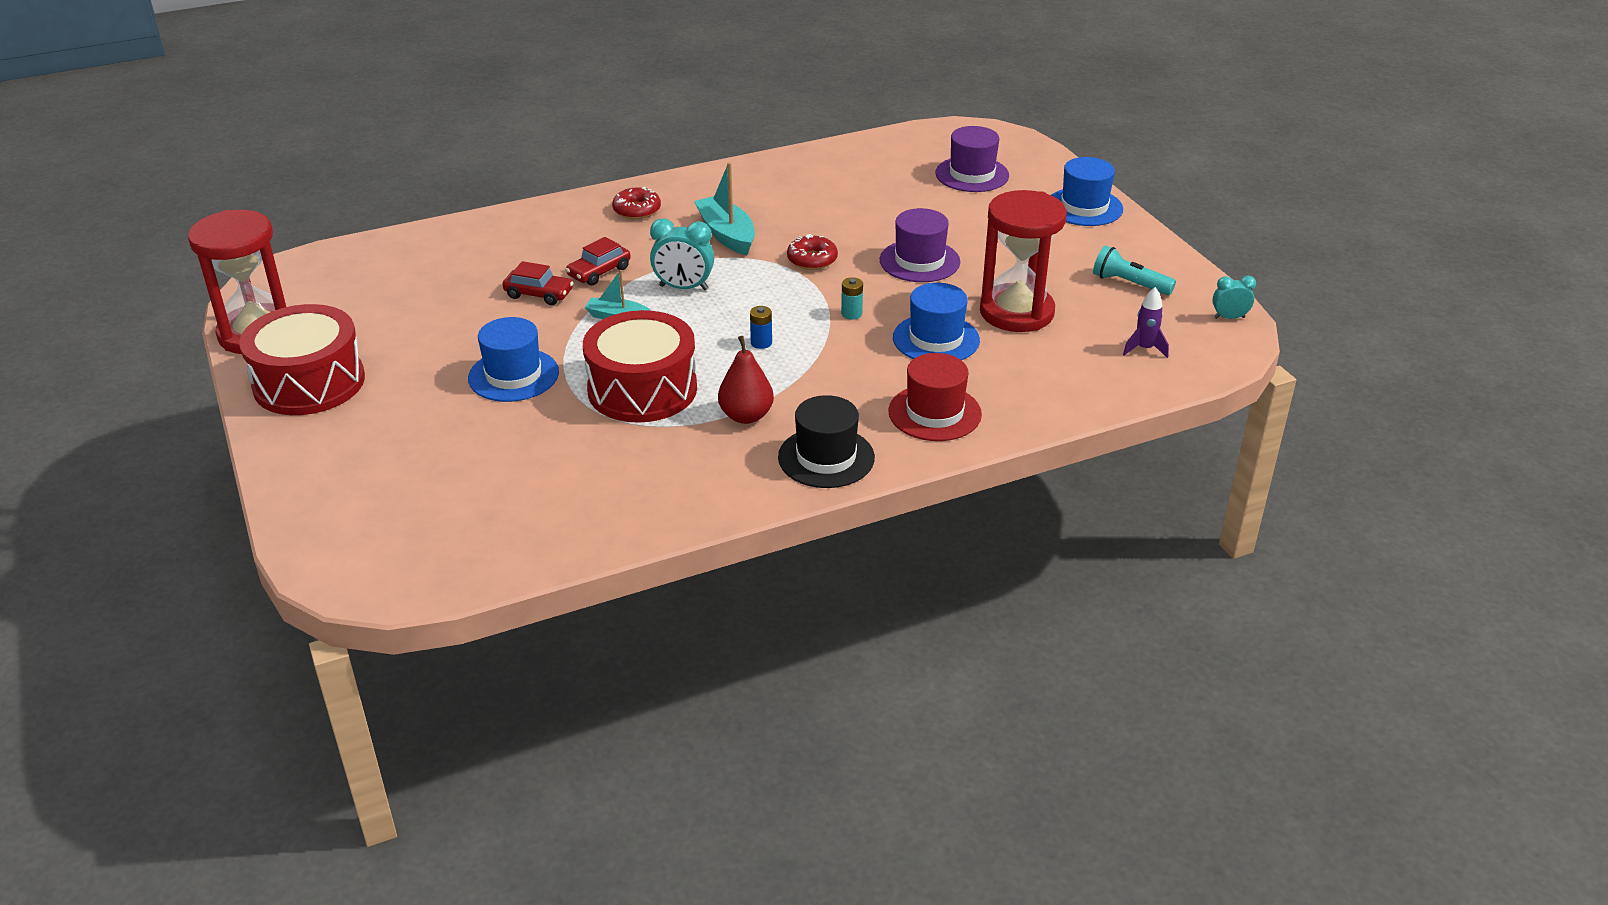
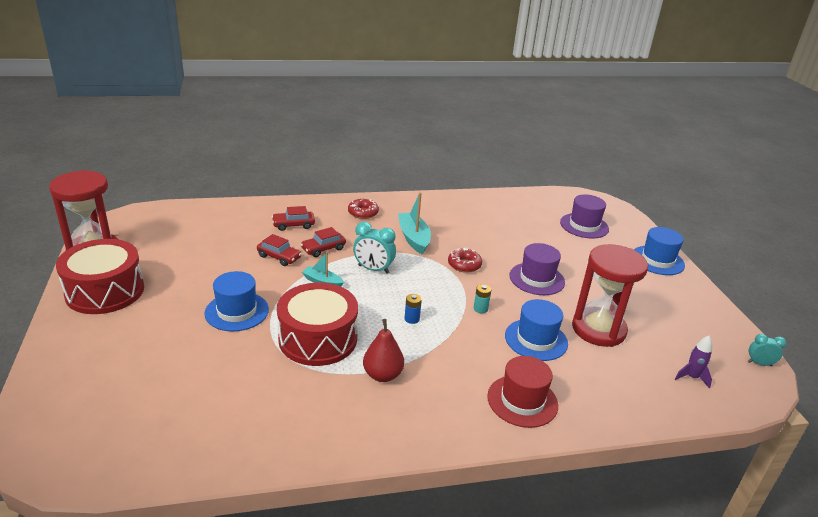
camera: 10 degrees right, 5 degrees down
(539, 245) = (293, 225): none -> red car
(826, 457) = (430, 423): black hat -> none
(1129, 284) = (684, 322): turquoise flashlight -> none

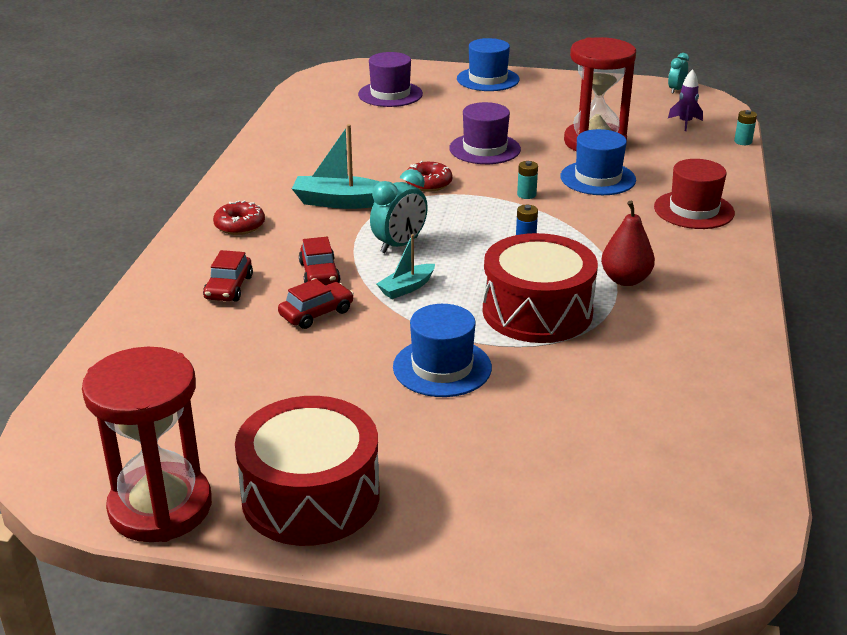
camera: 65 degrees left, 0 degrees up
(690, 421) = (743, 142): none -> turquoise battery

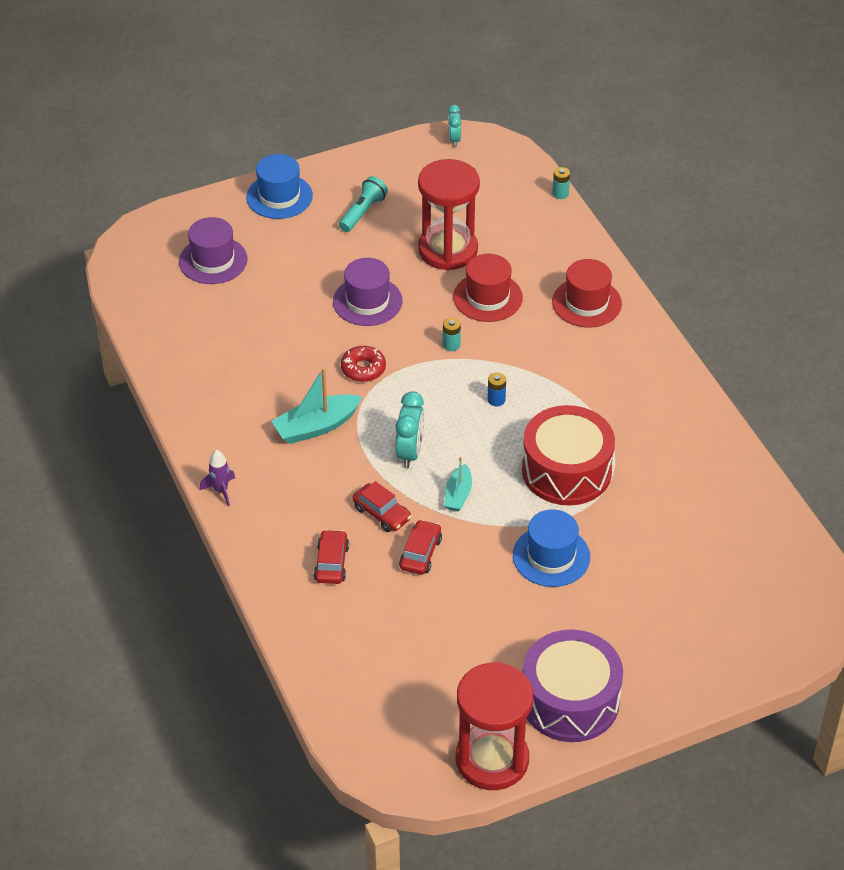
camera: 35 degrees left, 15 degrees up
(229, 288) = (331, 563): red car -> red car turned 150 degrees counterclockwise
(239, 225) = (265, 494): red donut -> none
(310, 496) = (570, 700): red drum -> purple drum
(546, 104) = (363, 212): none -> turquoise flashlight
(598, 178) = (487, 297): blue hat -> red hat
(625, 280) = (598, 407): red pear -> none
(685, 123) = (497, 187): purple rocket -> purple rocket (221, 491)

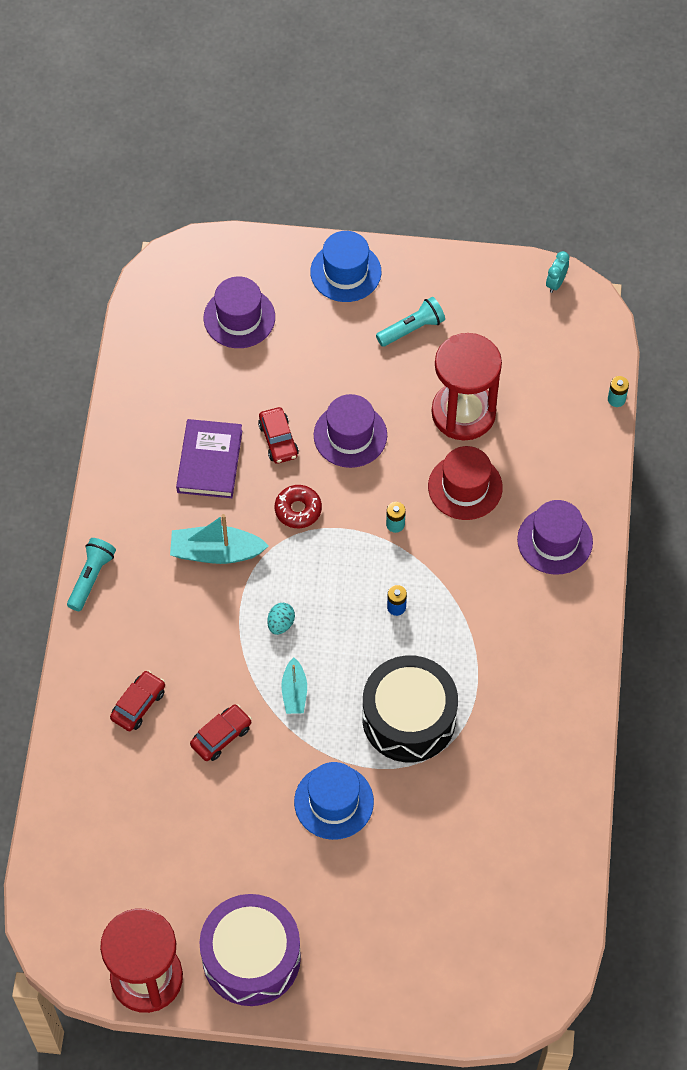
camera: 30 degrees right, 15 degrees up
(221, 491) = (91, 578): purple rocket -> turquoise flashlight
(262, 367) = (209, 461): none -> purple book
(382, 513) = (214, 676): red car -> red car (278, 440)
(410, 452) = (281, 624): turquoise clock -> turquoise egg
(458, 494) = (294, 692): turquoise boat -> turquoise boat turned 45 degrees counterclockwise
(566, 471) = (409, 718): red drum -> black drum
(586, 303) = (555, 541): red hat -> purple hat

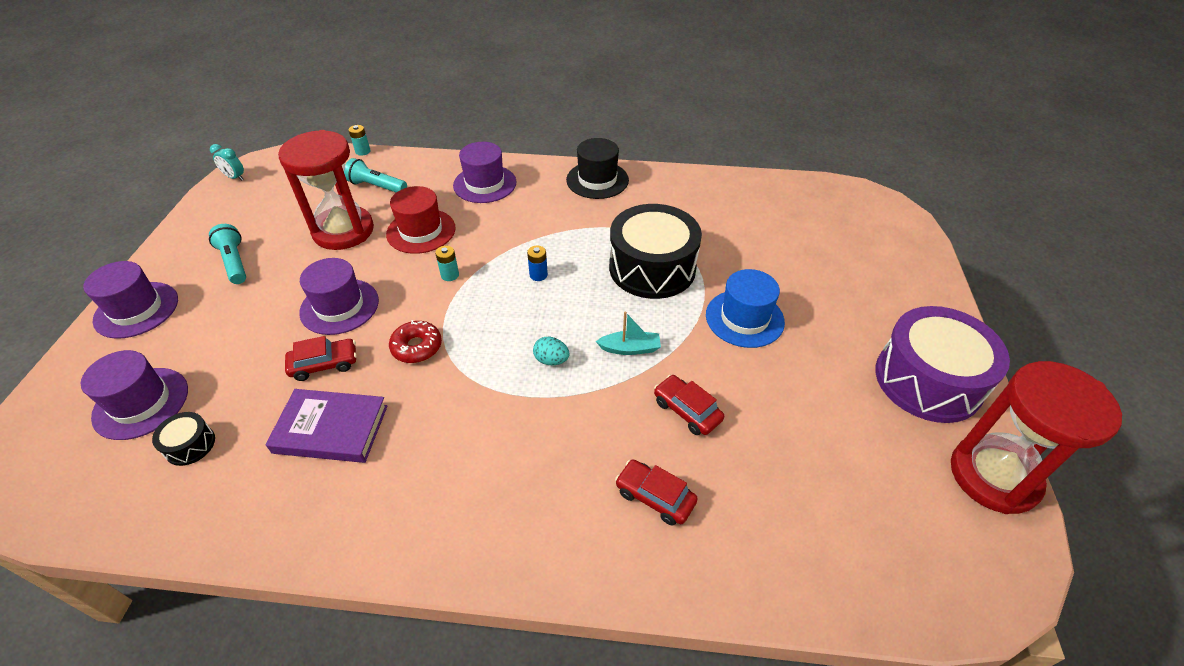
camera: 90 degrees left, 15 degrees down
(91, 578) = (470, 563): turquoise flashlight -> turquoise flashlight (376, 186)
(197, 367) = (190, 445): none -> black drum
(216, 552) = (455, 420): turquoise boat -> none
(345, 272) = (136, 310): blue hat -> purple hat
(568, 665) = (597, 180): none -> black hat

